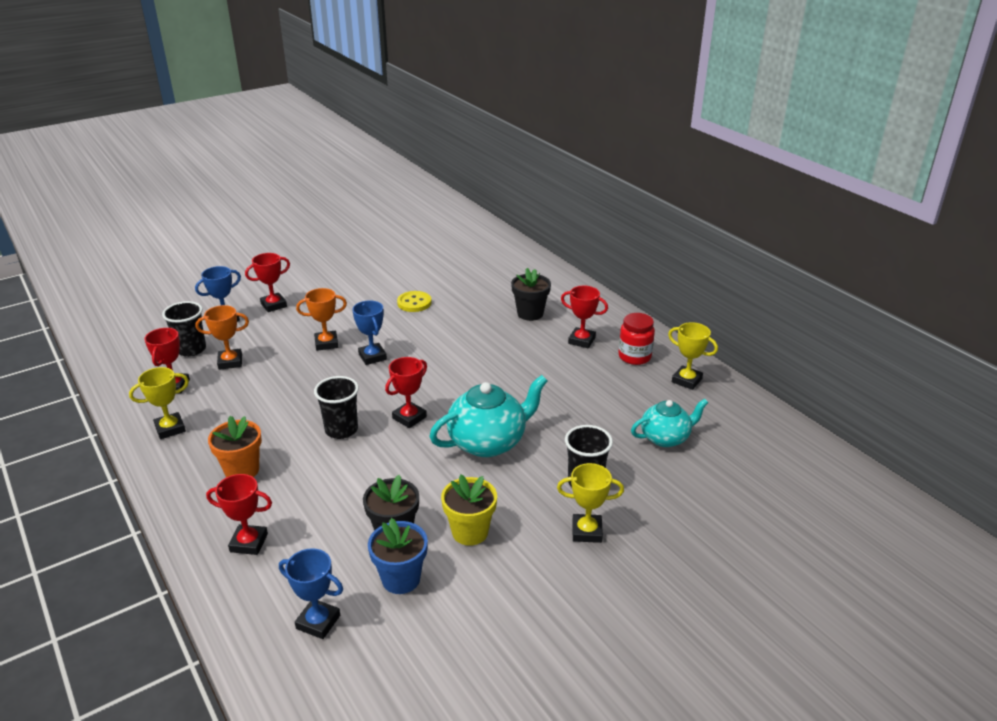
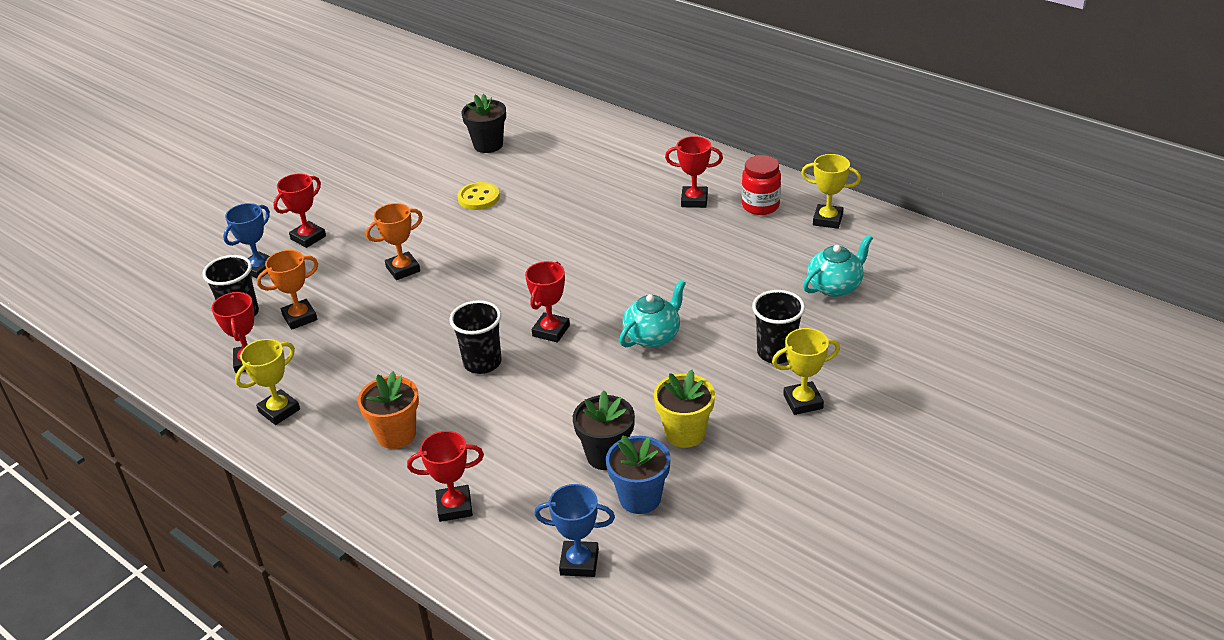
camera: 15 degrees left, 5 degrees up
(372, 357) = (467, 272): blue trophy -> none
(488, 442) = (653, 336): turquoise teapot -> turquoise teapot, size x0.64
(530, 313) = (620, 181): black flower pot -> black flower pot (488, 145)

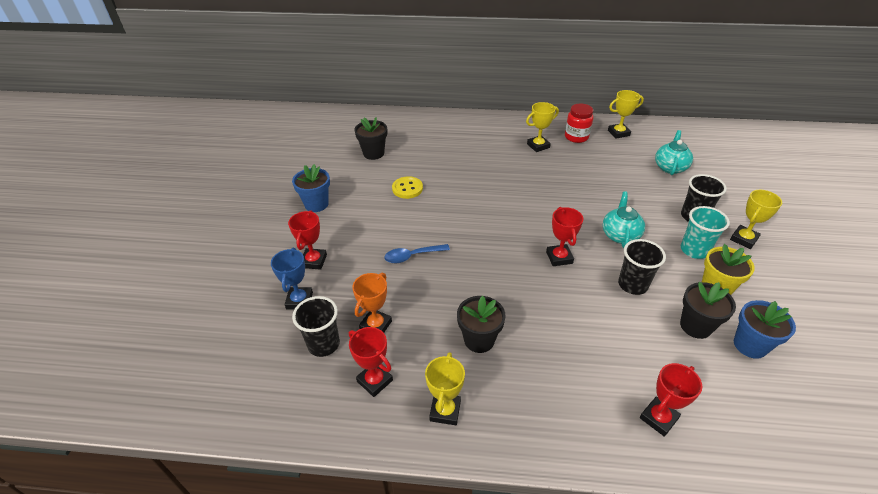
camera: 35 degrees left, 5 degrees up
(369, 182) = (316, 204): none -> blue flower pot
(375, 370) = (479, 340): none -> black flower pot
(396, 434) = (553, 383): orange flower pot -> none
(403, 269) = (412, 256): orange trophy -> blue spoon
(482, 363) = (544, 299): black cup -> black cup (632, 285)
(579, 562) = (779, 413): blue trophy -> none
(694, 200) = (538, 146): red trophy -> yellow trophy
(719, 387) = (694, 250): none -> turquoise cup

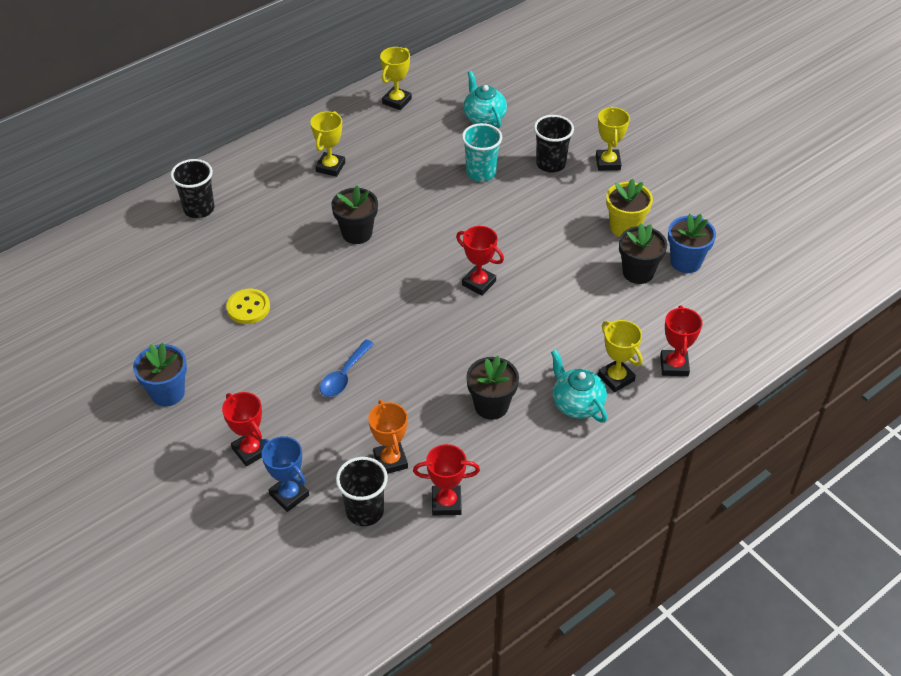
camera: 45 degrees left, 5 degrees up
(373, 153) = (152, 290): black flower pot -> black flower pot (357, 233)
(445, 411) = (527, 479): yellow trophy -> yellow trophy (616, 378)
(576, 137) = (359, 132): red jar -> none
(620, 235) = (508, 224): turquoise teapot -> turquoise teapot (577, 404)
(632, 285) = (562, 268): black cup -> black cup (199, 209)
(694, 250) = (580, 200): turquoise cup -> turquoise cup (481, 172)

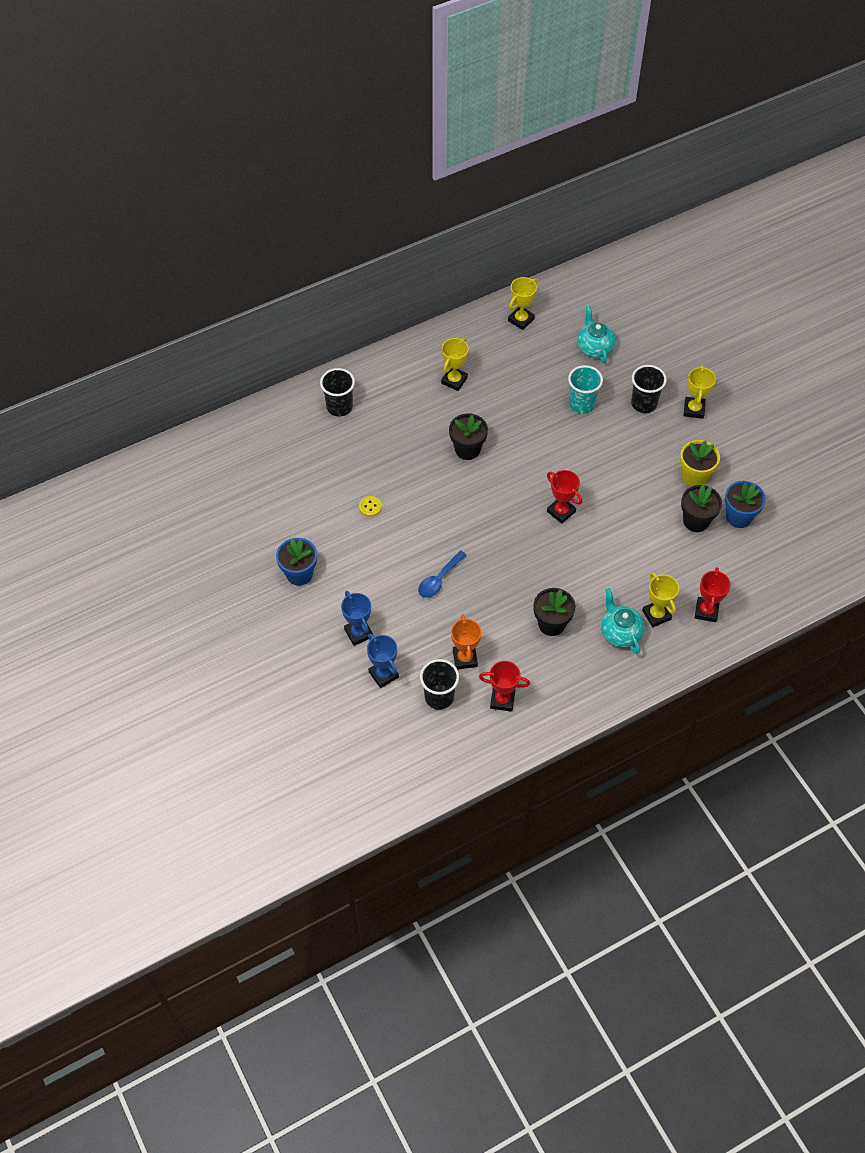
camera: 10 degrees right, 10 degrees up
(248, 308) = (370, 507): yellow button -> yellow button, size x0.65
(251, 450) = (358, 633): red trophy -> blue trophy

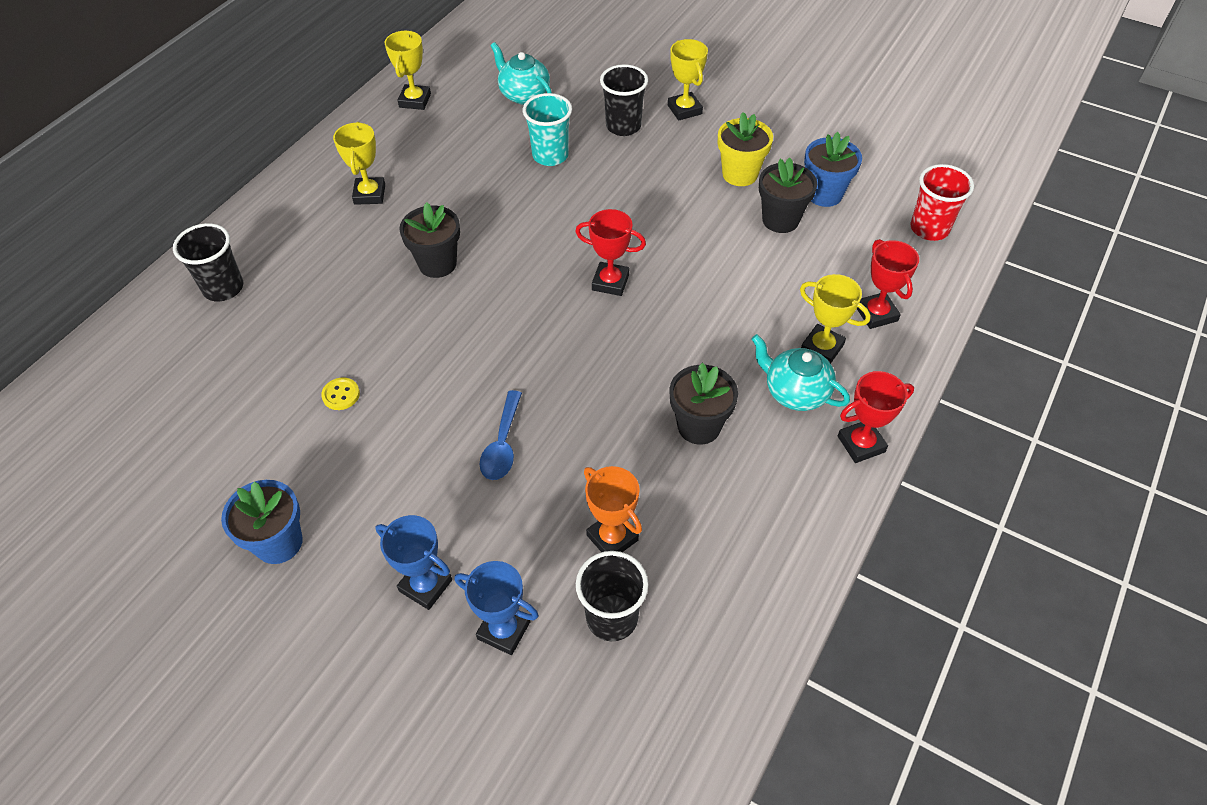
camera: 30 degrees left, 5 degrees down
(502, 700) = (707, 570): red trophy -> red trophy (861, 444)
(787, 574) = (929, 229): none -> red cup

